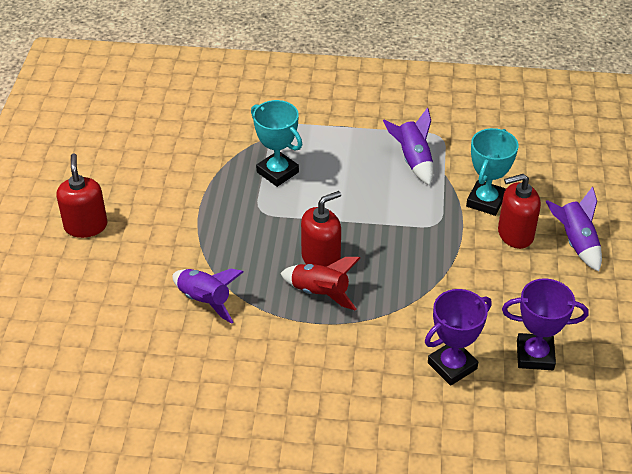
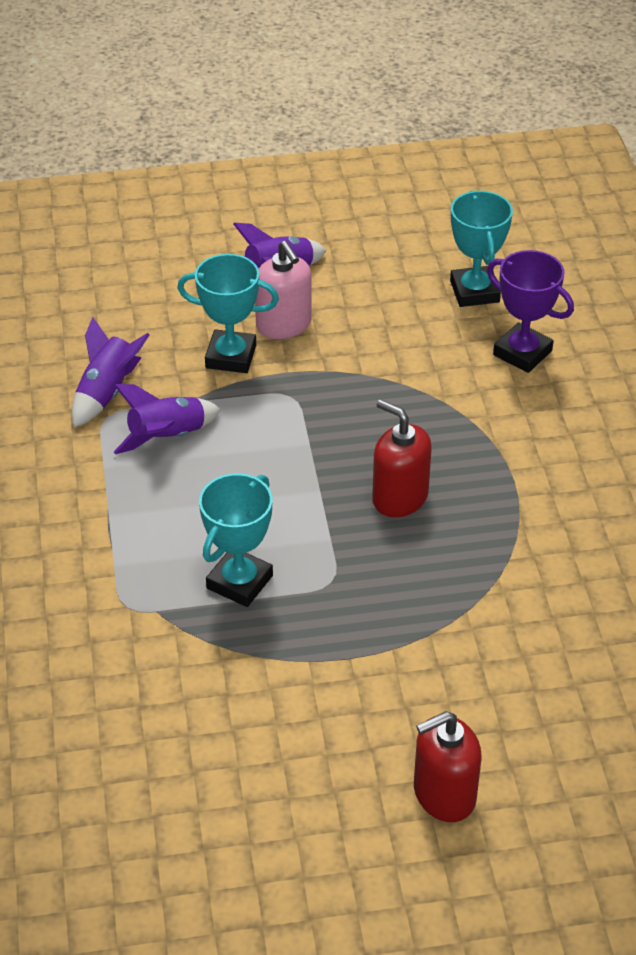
camera: 105 degrees left, 0 degrees up
(205, 300) = (528, 601): purple rocket -> purple rocket (107, 392)
(320, 293) = (461, 486): red rocket -> none
(515, 234) = (284, 325): red soap dispenser -> pink soap dispenser
(535, 355) = (474, 291): purple trophy -> turquoise trophy

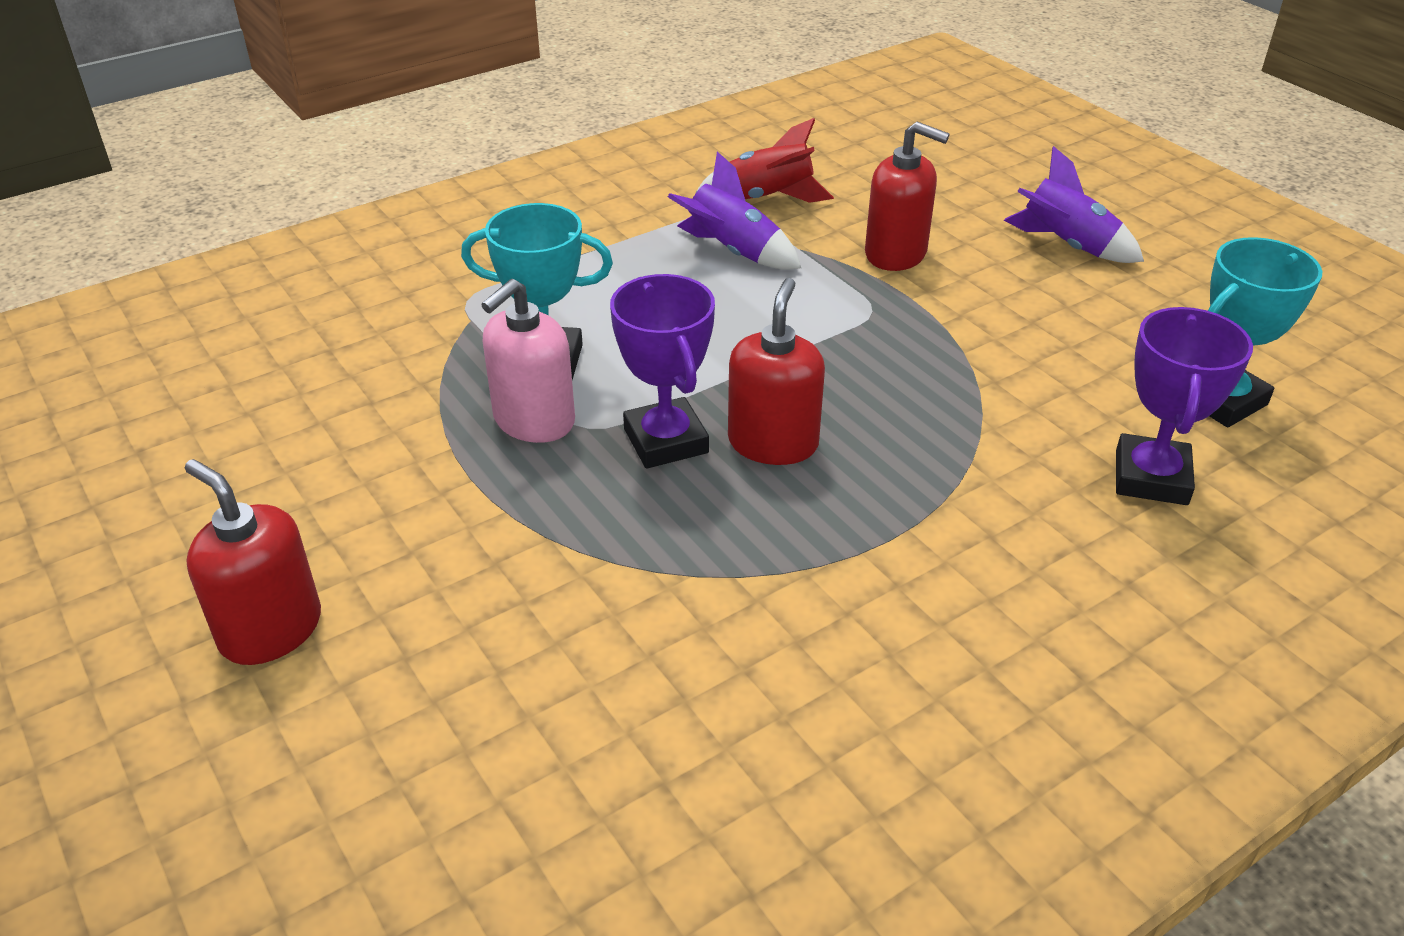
camera: 65 degrees right, 5 degrees down
(107, 392) = (767, 198): purple rocket -> red rocket
(231, 356) = (896, 254): turquoise trophy -> red soap dispenser
(284, 325) = (986, 272): pink soap dispenser -> pink soap dispenser (534, 420)
(367, 547) = (666, 441): none -> purple trophy

